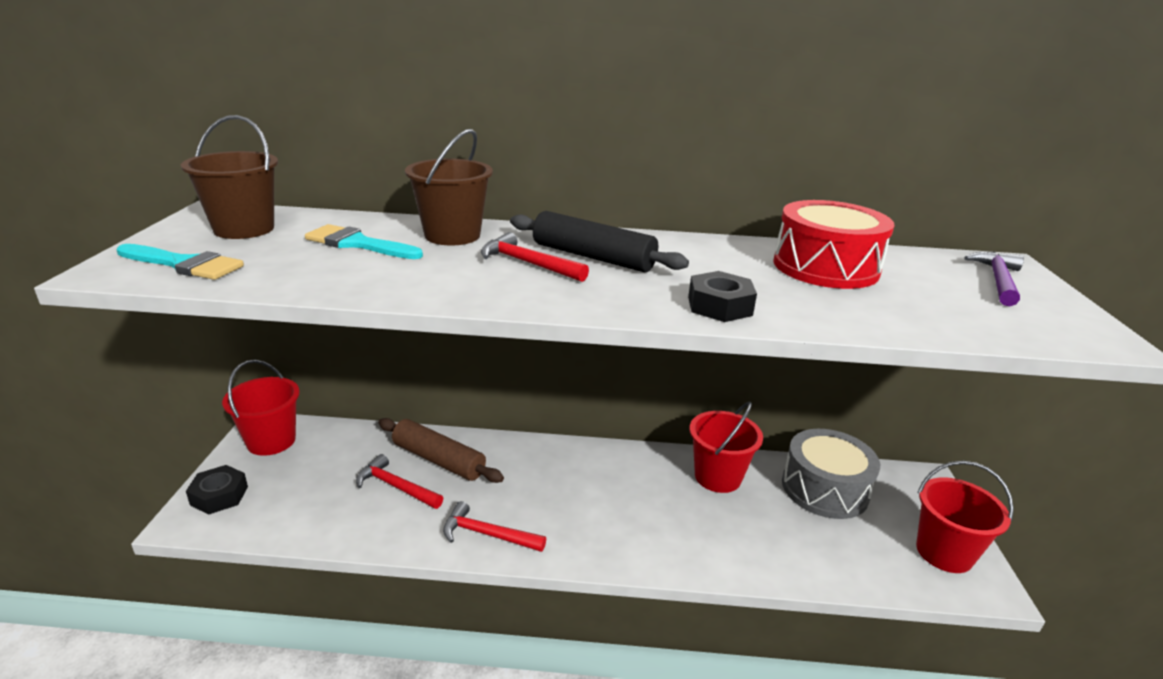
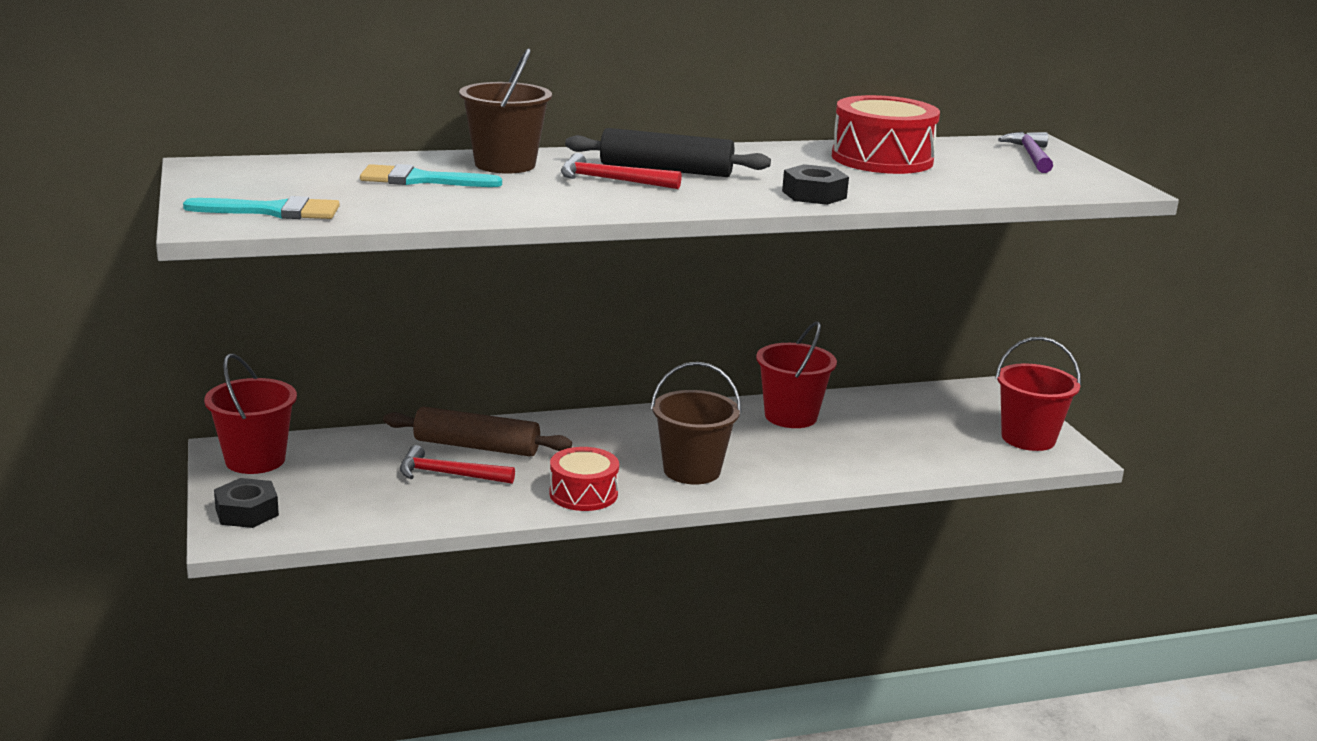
camera: 20 degrees left, 5 degrees down
(244, 229) = (275, 178): brown bucket -> brown bucket (692, 470)
(487, 534) = (583, 494): red hammer -> red drum
(824, 489) = (901, 410): grey drum -> none

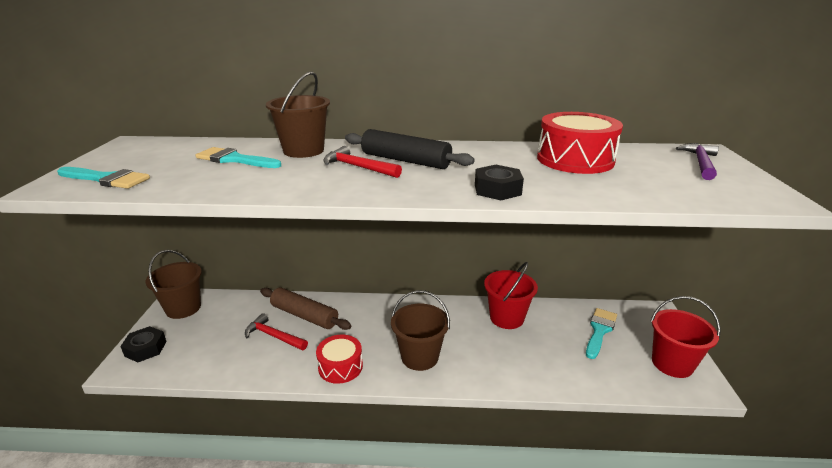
camera: 20 degrees right, 5 degrees up
(255, 460) = (183, 308): red bucket -> brown bucket
(925, 416) = (599, 330): none -> turquoise brush

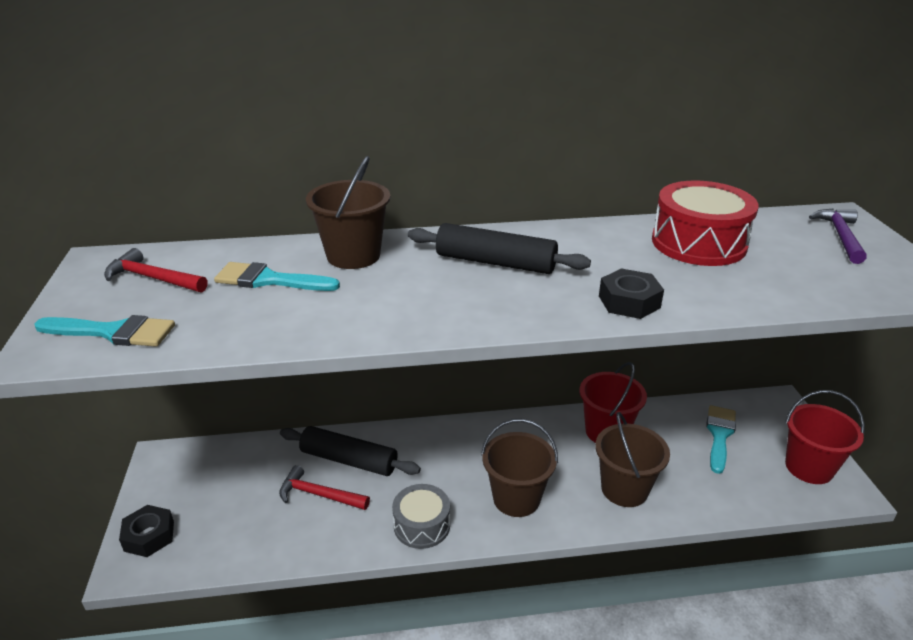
camera: 10 degrees left, 5 degrees up
(183, 308) = (176, 470): brown bucket -> brown bucket (624, 489)
(304, 315) = (349, 460): brown rolling pin -> black rolling pin
(340, 366) = (422, 525): red drum -> grey drum
(358, 167) = (441, 279): red hammer -> red hammer (153, 278)

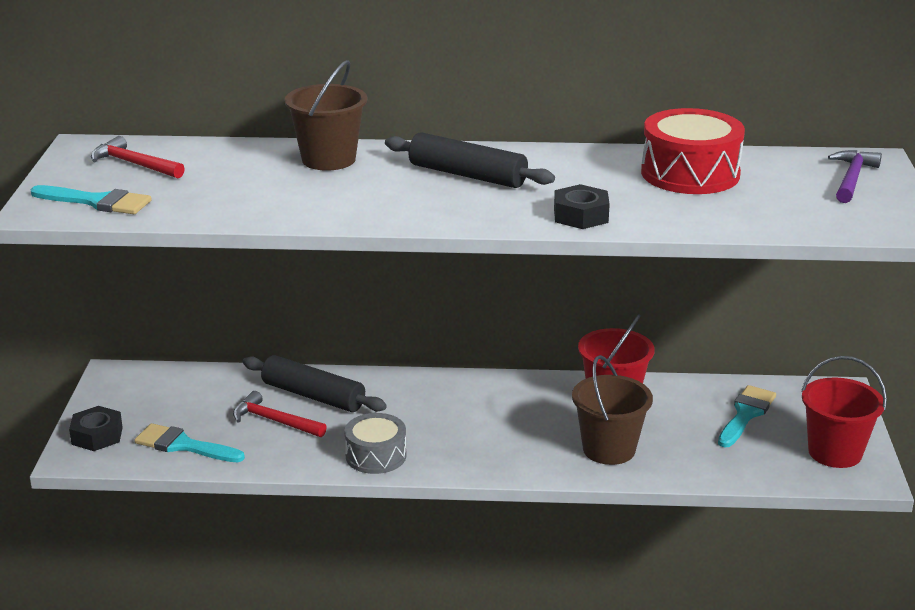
camera: 10 degrees right, 5 degrees down
(269, 280) = (242, 173): turquoise brush -> turquoise brush (183, 445)
(516, 498) = (485, 445): brown bucket -> none

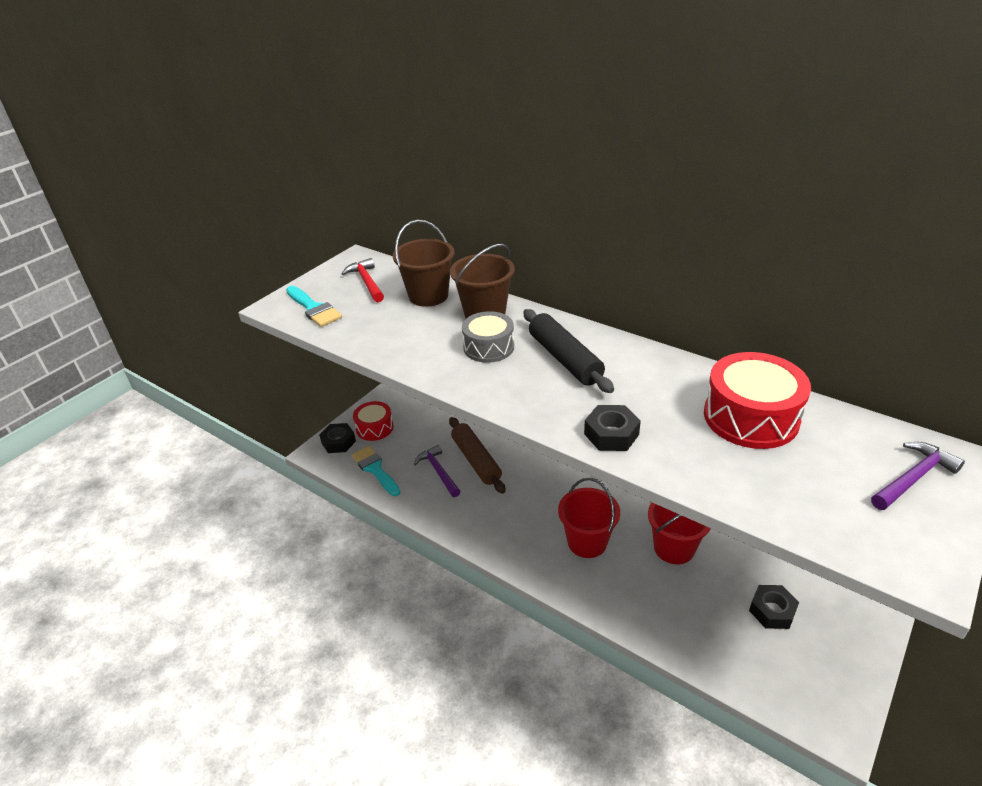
camera: 35 degrees right, 10 degrees up
(135, 406) = (374, 428): none -> red drum
(274, 421) = (438, 471): red hammer -> purple hammer
(313, 396) = (476, 460): black rolling pin -> brown rolling pin
(376, 456) = (475, 528): grey drum -> grey drum (488, 347)
(609, 449) = (635, 596): brown bucket -> brown bucket (428, 296)
(746, 414) = (772, 611): turquoise brush -> black nut
(835, 452) = (825, 689): red bucket -> red bucket (587, 542)

